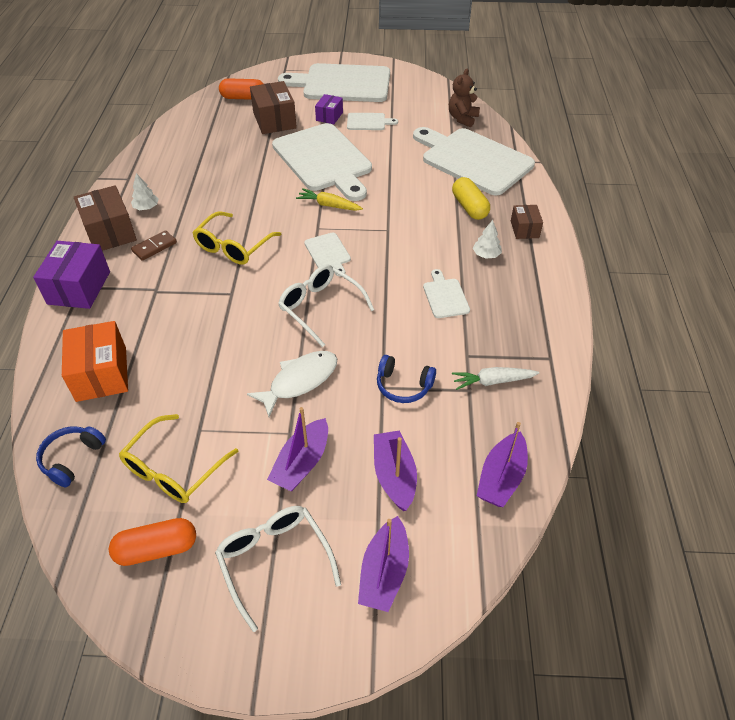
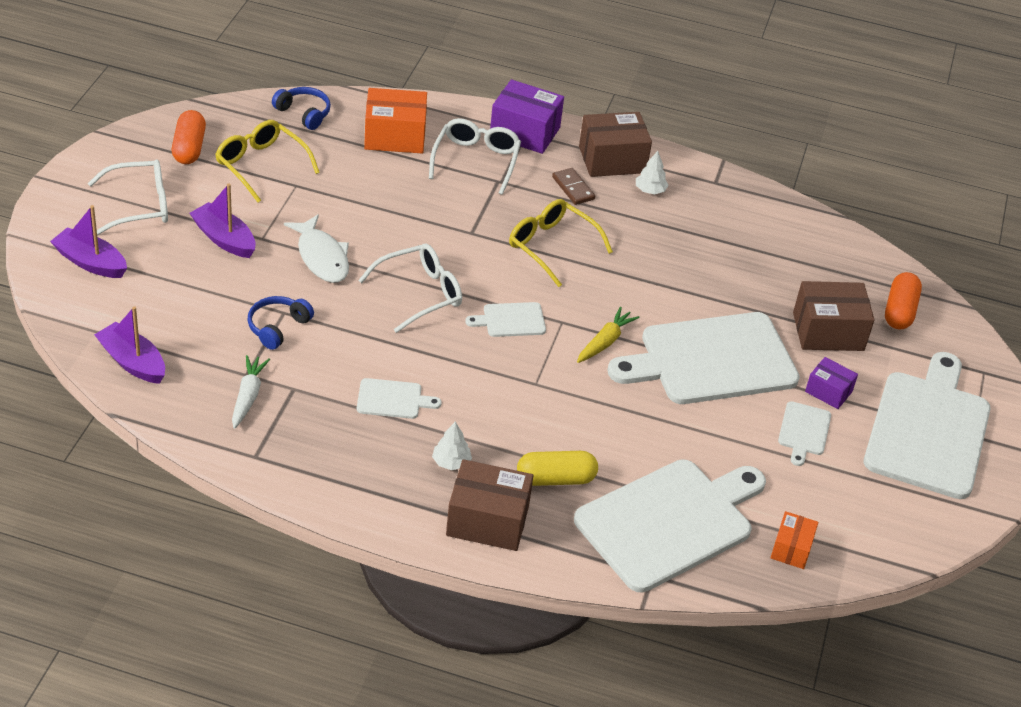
camera: 100 degrees right, 5 degrees down
(129, 310) = (476, 161): none -> white glasses
(394, 475) = (177, 292): purple boat -> none
(462, 119) = (791, 549): brown teddy bear -> orange box
(524, 229) = (487, 520): brown box -> brown box, size x1.75

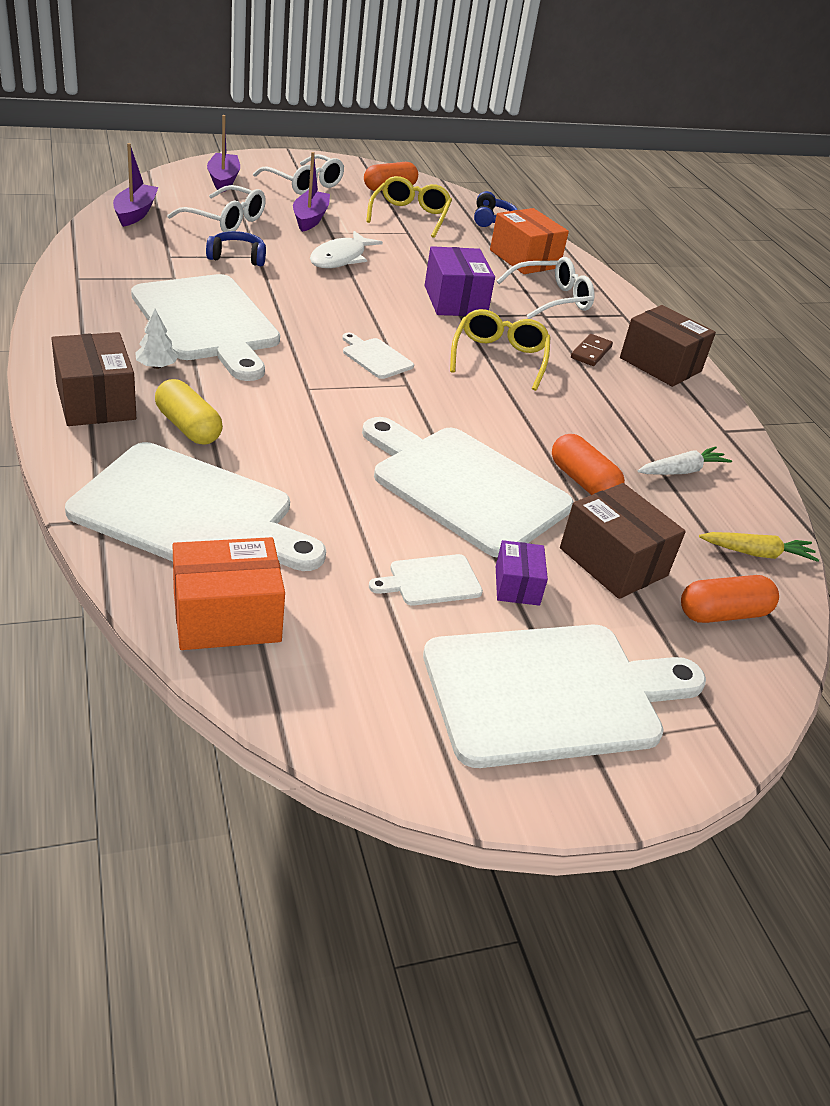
camera: 55 degrees right, 5 degrees down
(248, 396) = (144, 261): white carrot -> white carrot (681, 471)
(392, 399) = (207, 322): white cutting board -> white cutting board, size x2.34
(420, 293) = (353, 307): white glasses -> white glasses (226, 220)
(525, 132) = (624, 314): purple box -> purple box (455, 301)
(605, 342) = (410, 414): yellow carrot -> yellow carrot (756, 553)
(650, 190) = (652, 394): white tree -> none
(737, 295) = (583, 481): none -> orange capsule
(791, 549) = (226, 617): orange box -> orange box, size x1.75

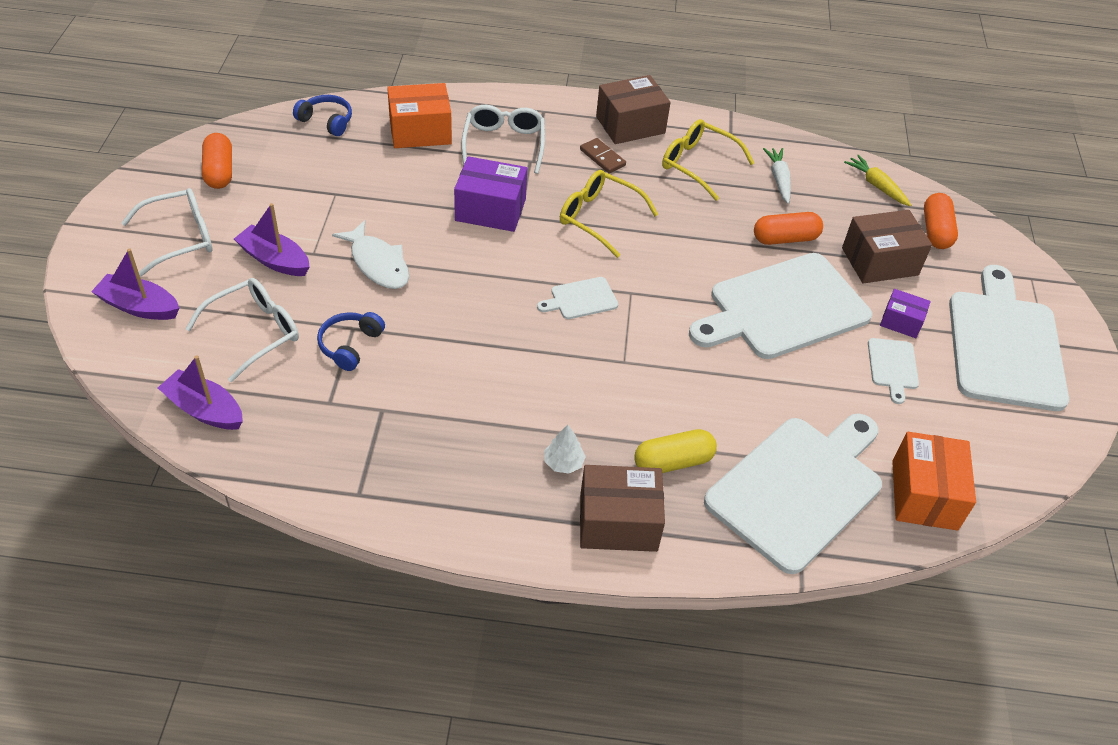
camera: 65 degrees left, 10 degrees up
(207, 322) = (486, 404): white cutting board -> none
(410, 216) = (296, 179): yellow glasses -> yellow glasses (698, 164)
(756, 553) = (876, 186): yellow carrot -> yellow carrot turned 60 degrees counterclockwise

